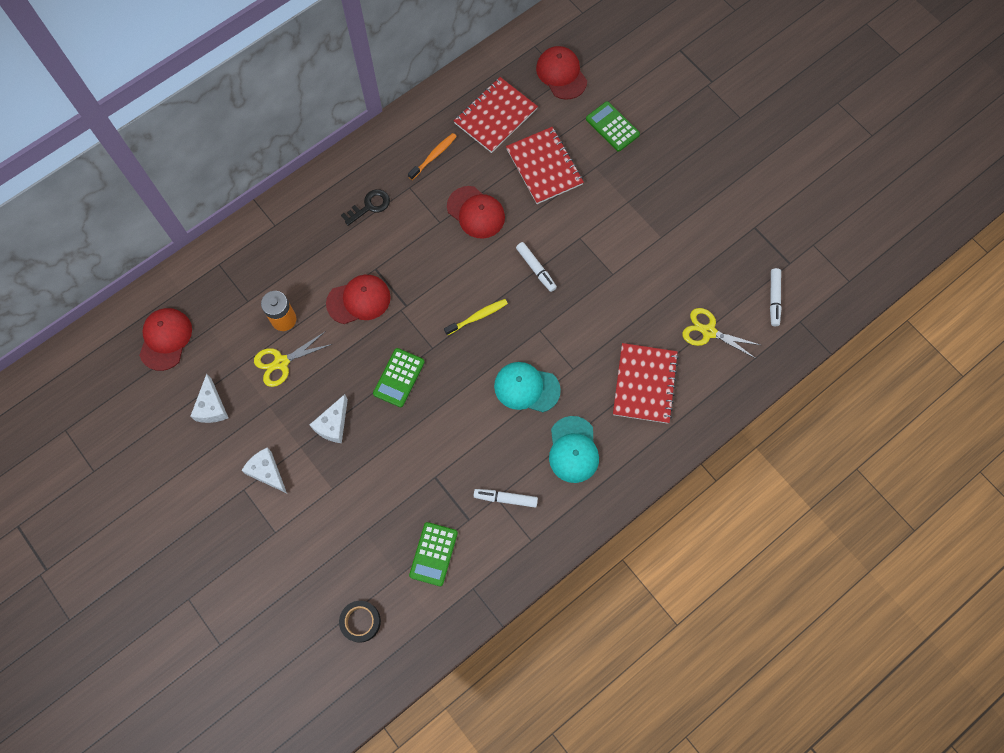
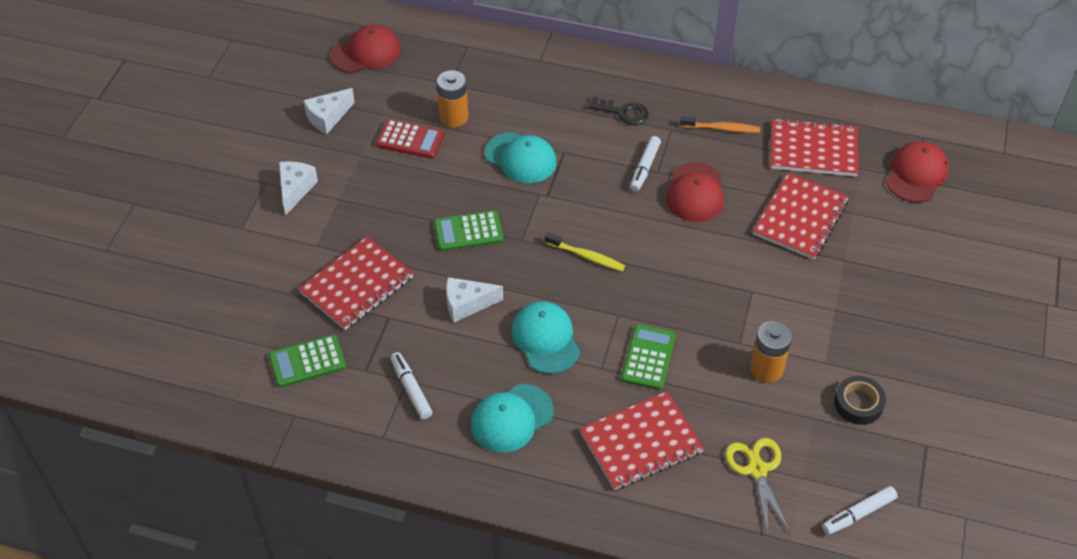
camera: 55 degrees right, 20 degrees down
(281, 362) = (410, 139): yellow scissors -> red calculator
(333, 424) = (380, 210): white cheese -> white cheese (467, 304)
(359, 300) = (521, 158): red cap -> turquoise cap
(360, 621) = (197, 342): black tape -> black tape (858, 404)
(391, 481) = (357, 285): none -> red notebook
(536, 269) = (682, 274): white marker -> white marker (644, 168)
(612, 127) = (905, 248): green calculator -> green calculator (648, 357)
(643, 273) = (766, 369): none -> orange battery

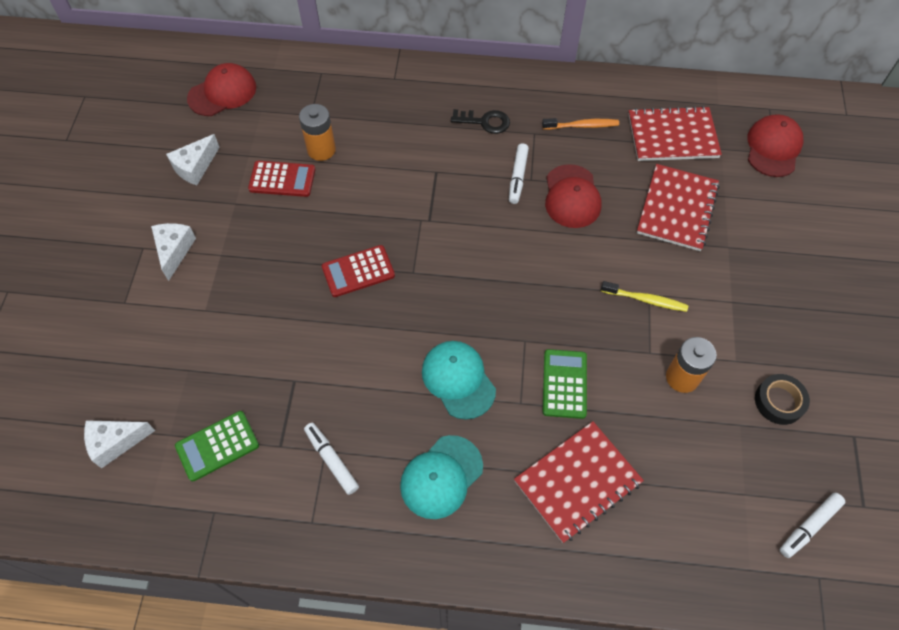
camera: 10 degrees left, 10 degrees up
(357, 285) = (255, 349): red notebook -> none
(467, 304) = (371, 353): white cheese -> white cheese (116, 442)
(468, 231) = (358, 271): green calculator -> red calculator
(521, 158) = (395, 184): turquoise cap -> none
(586, 256) = (480, 281): yellow toothbrush -> yellow toothbrush (645, 300)
(757, 469) = (699, 493): yellow scissors -> none

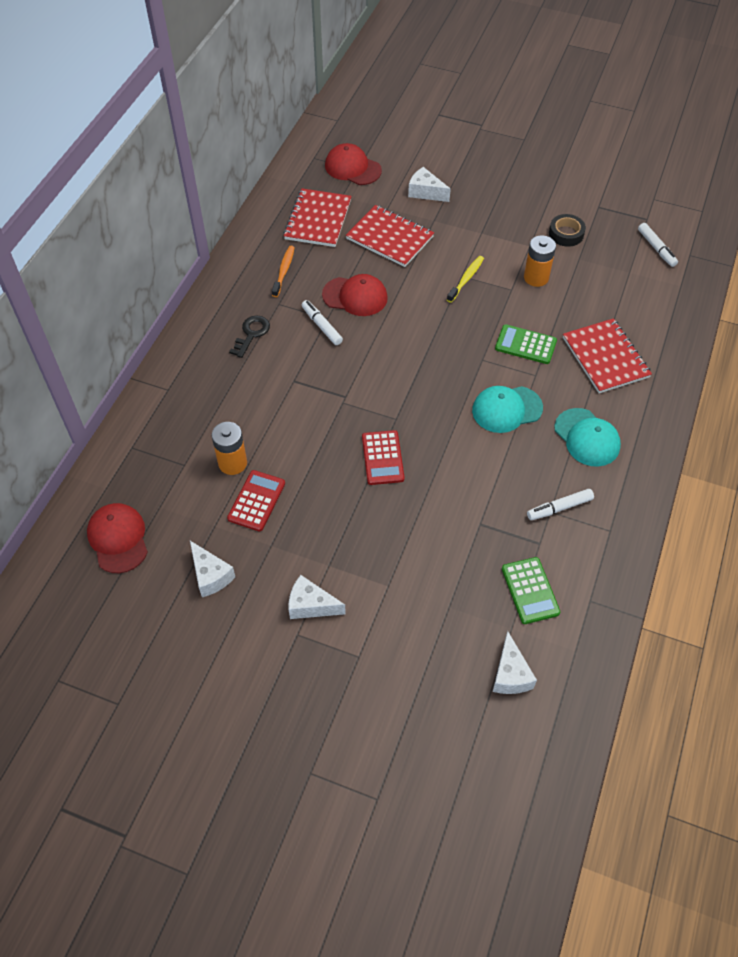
camera: 75 degrees left, 5 degrees down
(517, 177) = (321, 326): white marker -> white marker turned 150 degrees counterclockwise
(772, 228) = (425, 192): none -> white cheese

